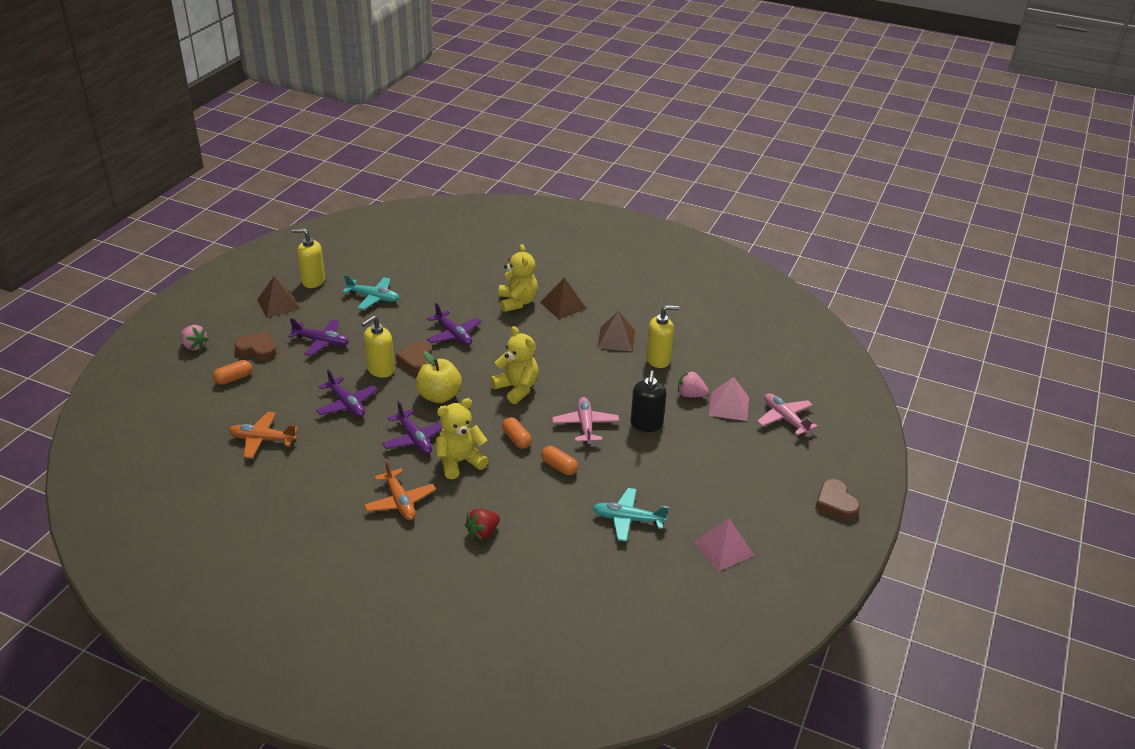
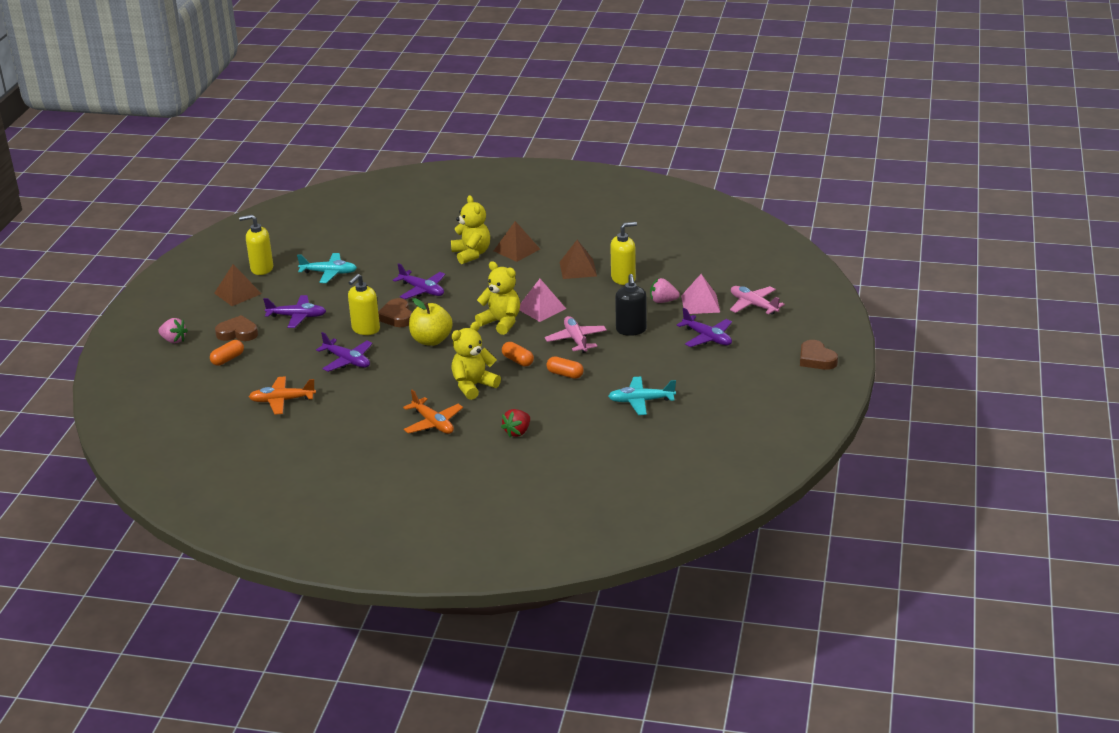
camera: 10 degrees left, 5 degrees down
(415, 439) = (424, 376): purple plane -> purple plane (707, 338)
(723, 548) = (730, 407): pink pyramid -> pink pyramid (541, 308)

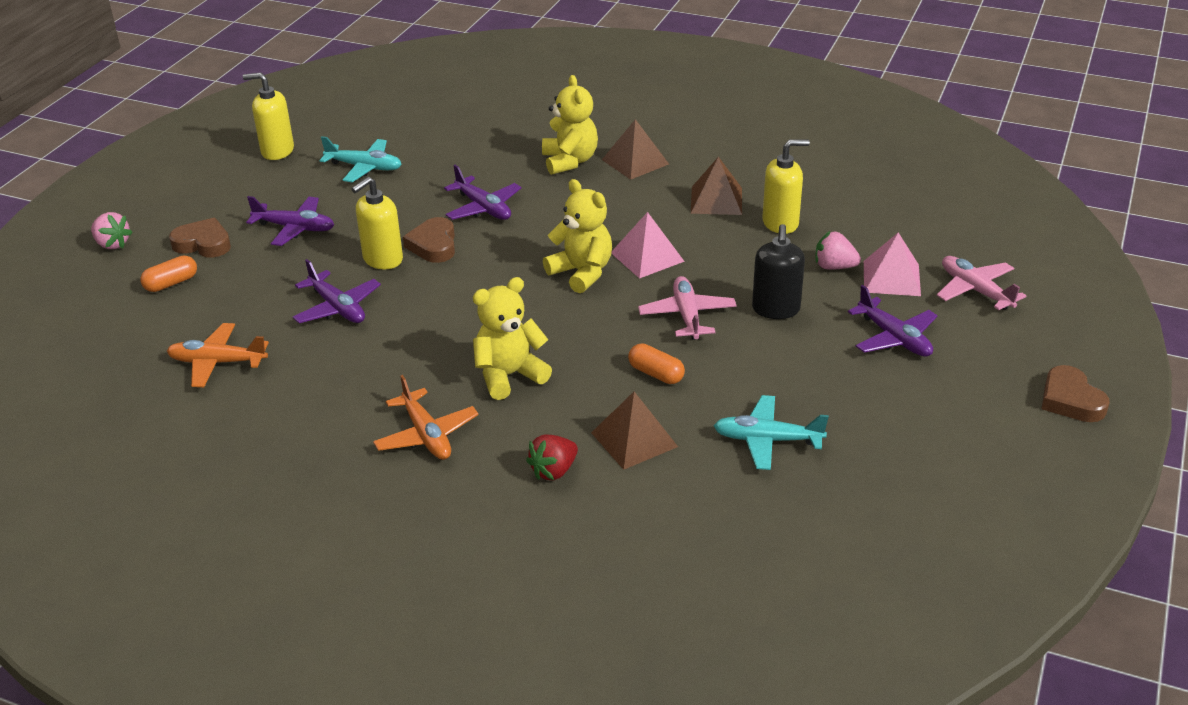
camera: 10 degrees right, 5 degrees up
(237, 293) = (230, 183): brown pyramid -> brown pyramid (634, 439)
(431, 340) = (470, 289): yellow apple -> none
(518, 360) = (589, 340): orange capsule -> none

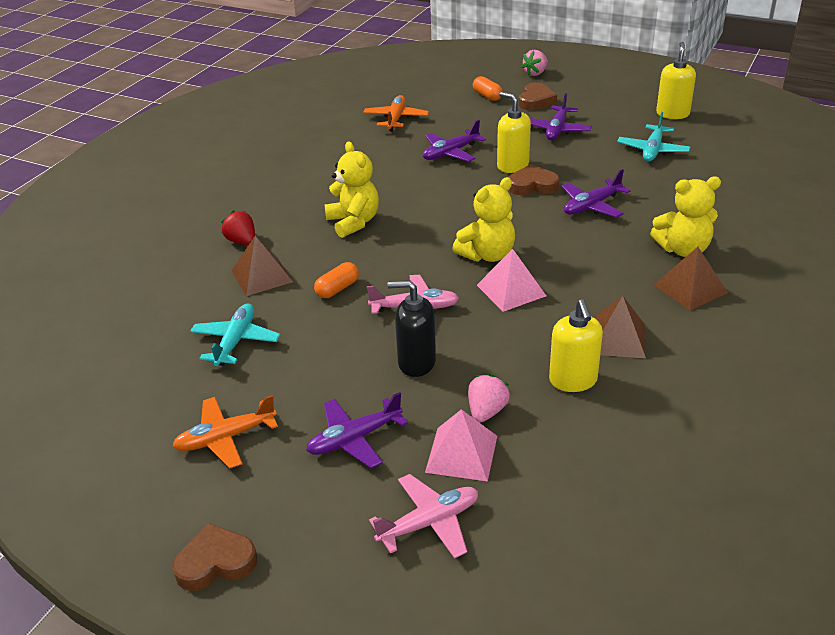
camera: 95 degrees right, 0 degrees up
(426, 435) = (298, 193): orange plane -> orange plane (225, 438)

